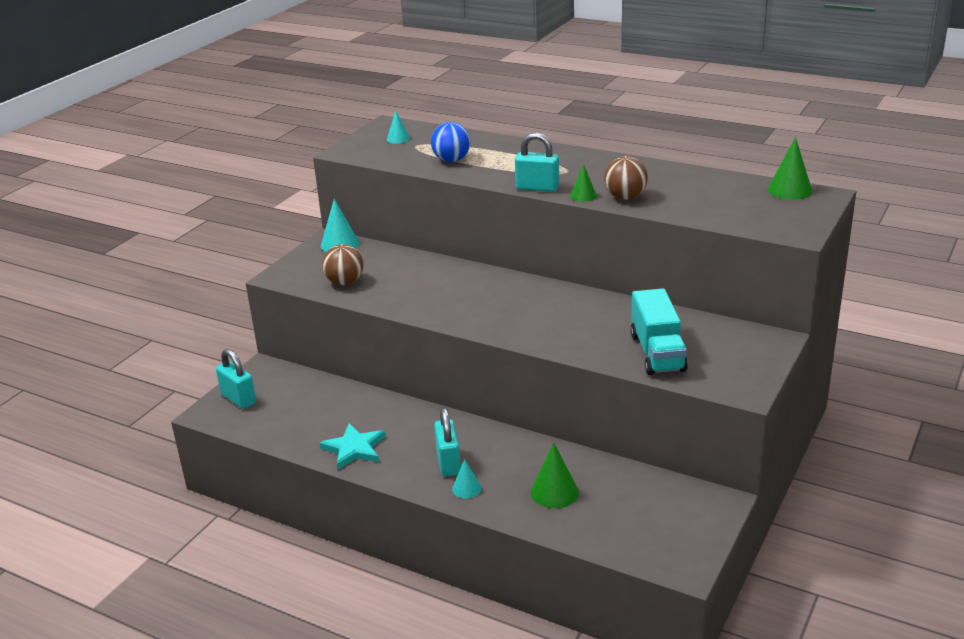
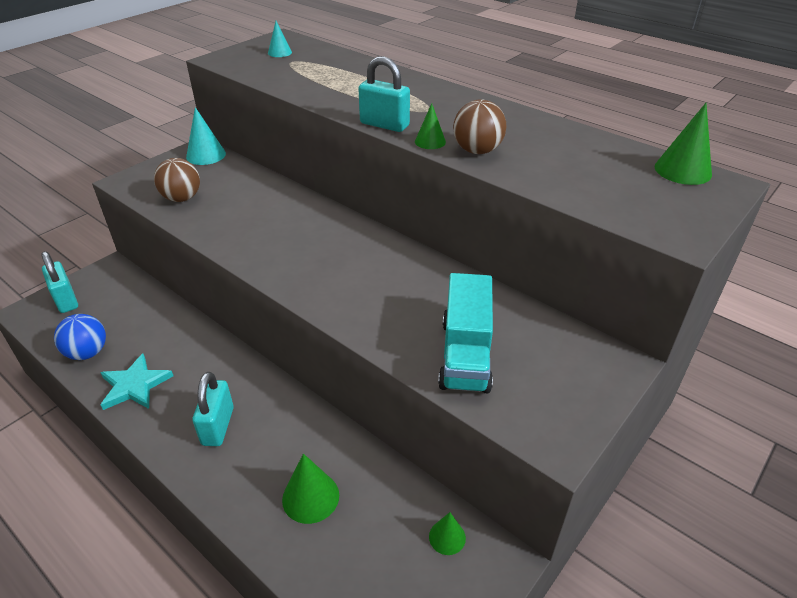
camera: 10 degrees right, 10 degrees up
(451, 160) = (315, 81): blue ball -> blue ball (87, 353)
(466, 488) = (218, 468): turquoise cone -> none
(674, 495) = (447, 537): none -> green cone

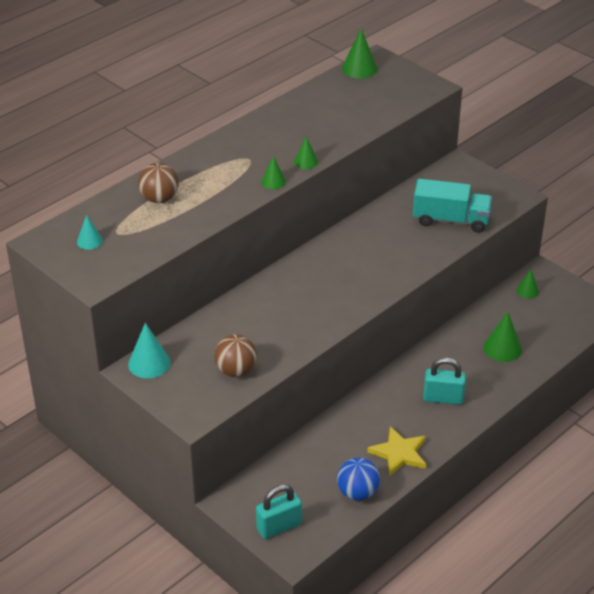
camera: 85 degrees left, 0 degrees up
(135, 385) = (399, 453): turquoise star -> yellow star
(384, 125) = (273, 181): turquoise padlock -> green cone
(477, 151) = (323, 143): brown ball -> brown ball (159, 199)

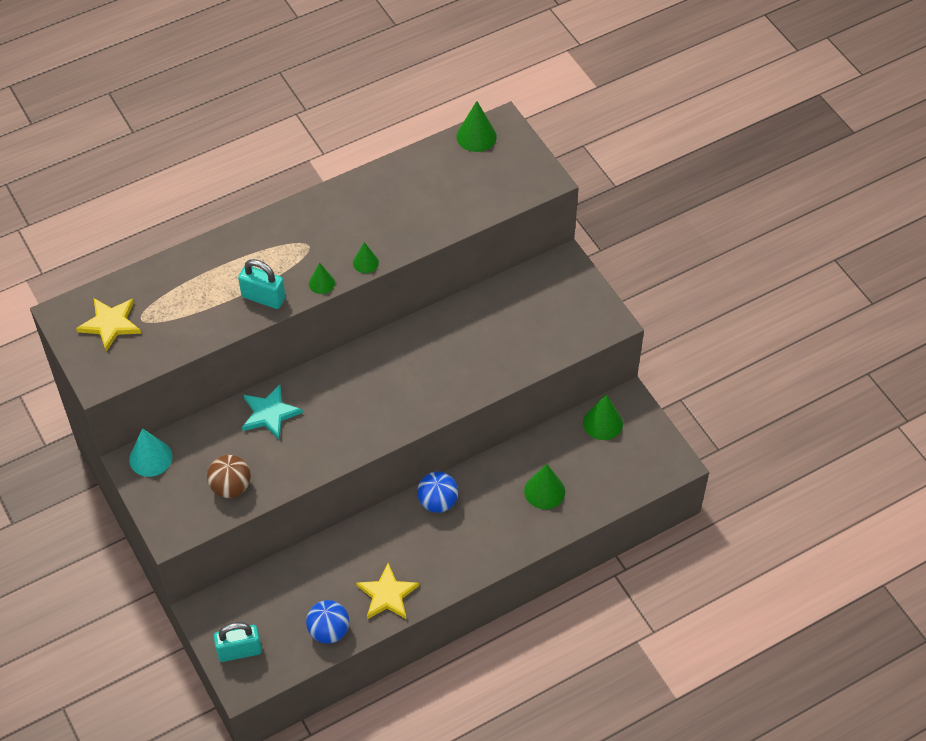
camera: 15 degrees right, 15 degrees up
(89, 241) = (110, 324): turquoise cone -> yellow star
(159, 199) = (198, 282): brown ball -> none
(248, 310) = (270, 413): none -> turquoise star
(412, 374) = (437, 502): none -> blue ball
(443, 398) = (457, 539): turquoise padlock -> turquoise padlock (263, 297)
(450, 220) = (524, 340): turquoise truck -> none
(527, 291) = (603, 423): green cone -> green cone, size x1.63

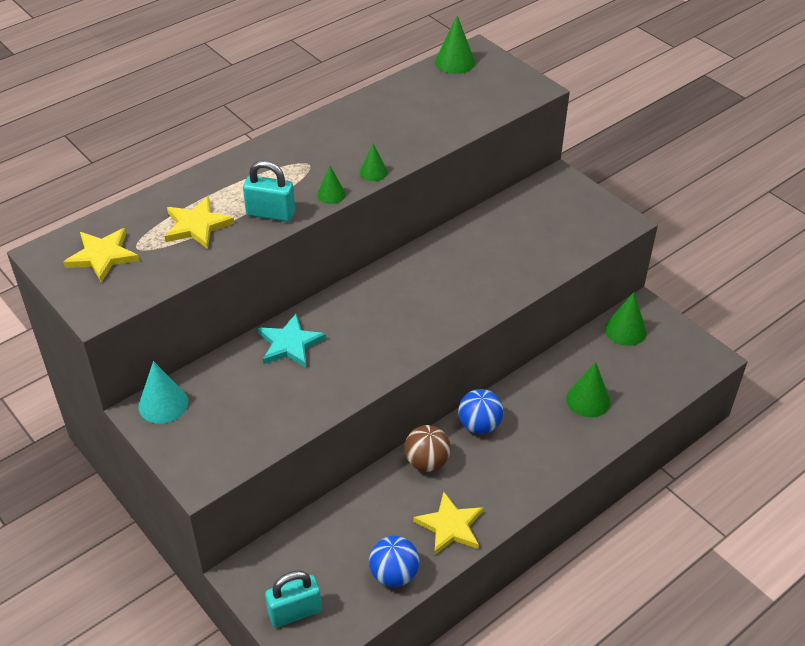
camera: 10 degrees left, 10 degrees down
(196, 302) = (197, 226): none -> yellow star
(231, 487) = (261, 421): brown ball -> brown ball (427, 462)

